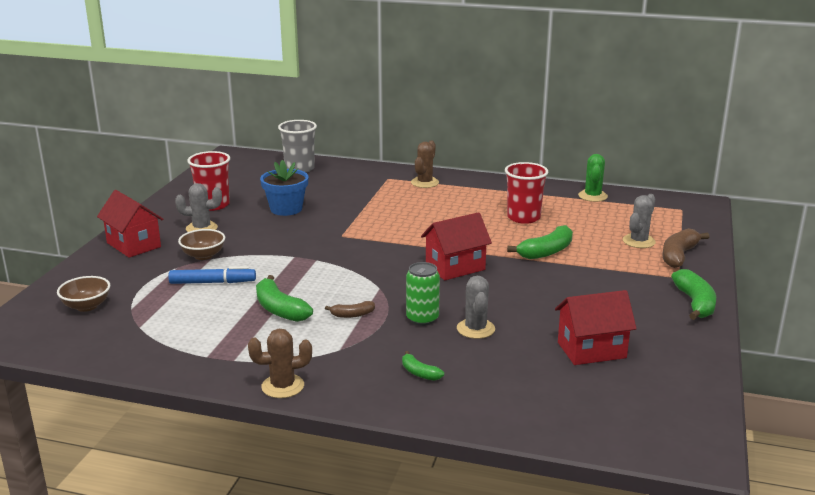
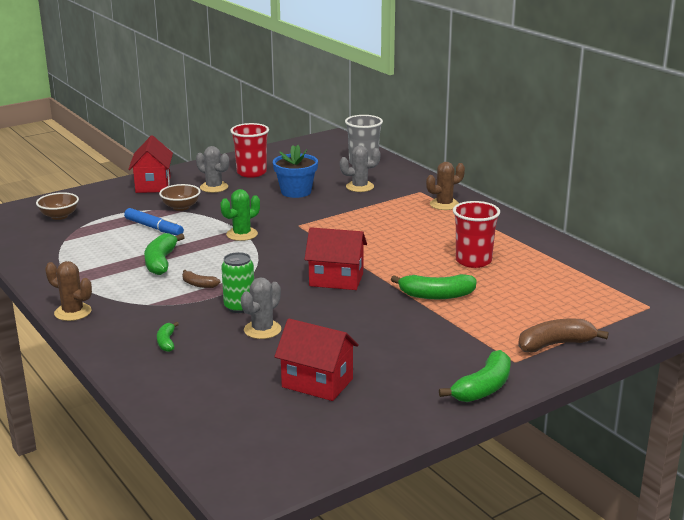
camera: 40 degrees right, 0 degrees up
(592, 196) = (579, 264): green cactus -> green cactus (242, 234)
(638, 241) = (541, 318): grey cactus -> grey cactus (360, 187)

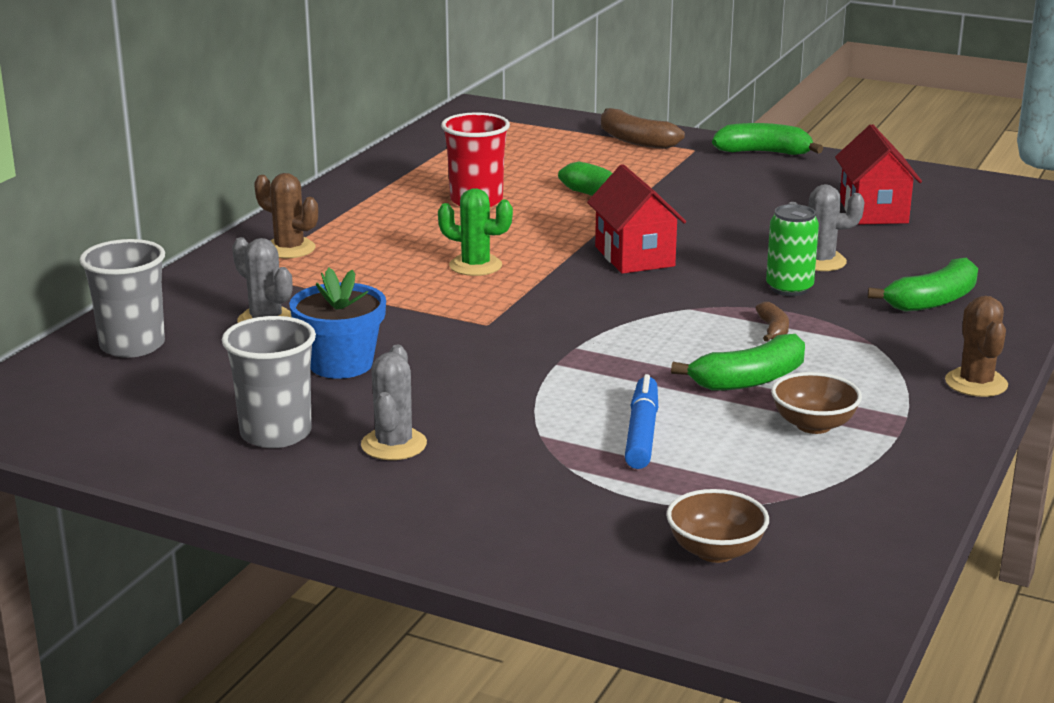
camera: 120 degrees left, 0 degrees up
(153, 185) = (445, 515): red house -> none
(166, 342) = (933, 301): green banana -> green banana, size x1.80
(181, 207) = (526, 442): brown bowl -> brown bowl (813, 425)
(242, 234) = (574, 353): green cactus -> green cactus (475, 266)
(251, 173) = (276, 433): red cup -> grey cup

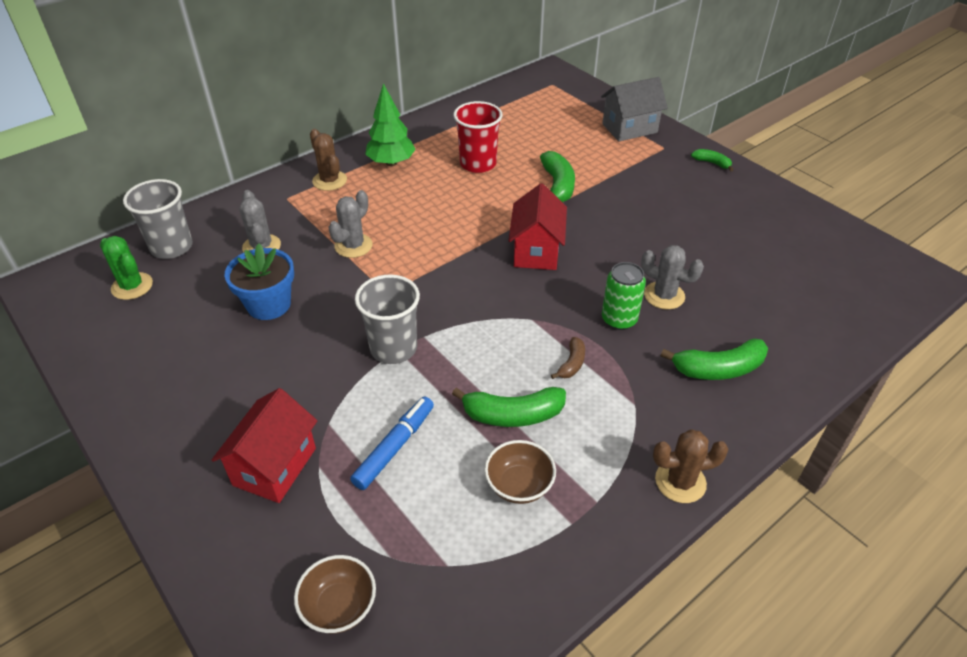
camera: 25 degrees right, 20 degrees up
(276, 433) = (178, 361): grey cup -> grey cup (393, 348)
(357, 219) = (391, 163): none -> green tree
(394, 445) = (233, 399): grey cactus -> grey cactus (353, 246)
(475, 266) = (426, 230): green cactus -> green cactus (132, 286)
(635, 141) = (629, 128): brown banana -> grey house
(763, 152) = (712, 163): green banana -> green banana, size x0.55
(873, 211) = (747, 250): red house -> red house (275, 466)
(976, 383) = (680, 482): brown cactus -> brown cactus turned 60 degrees clockwise

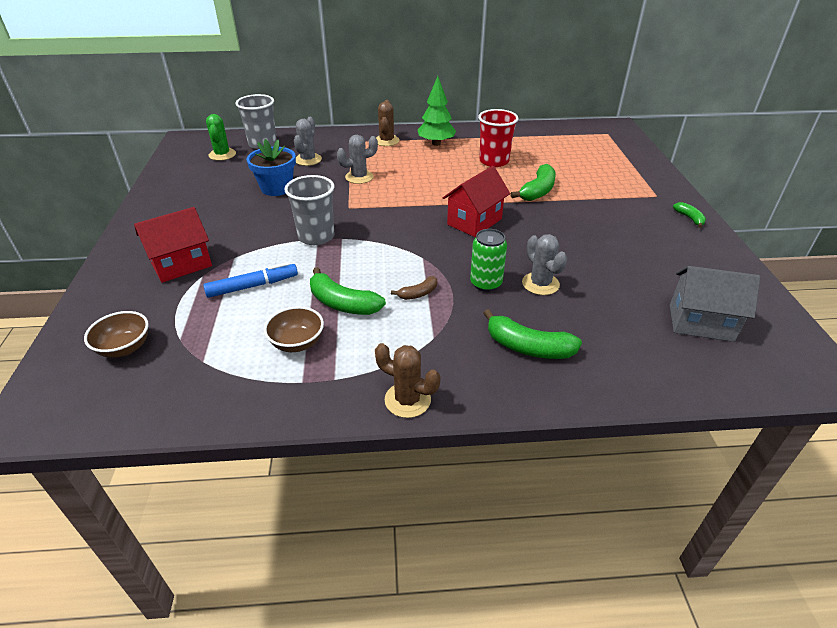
camera: 35 degrees right, 5 degrees down
(629, 128) = (640, 176): grey house -> grey house (700, 323)

